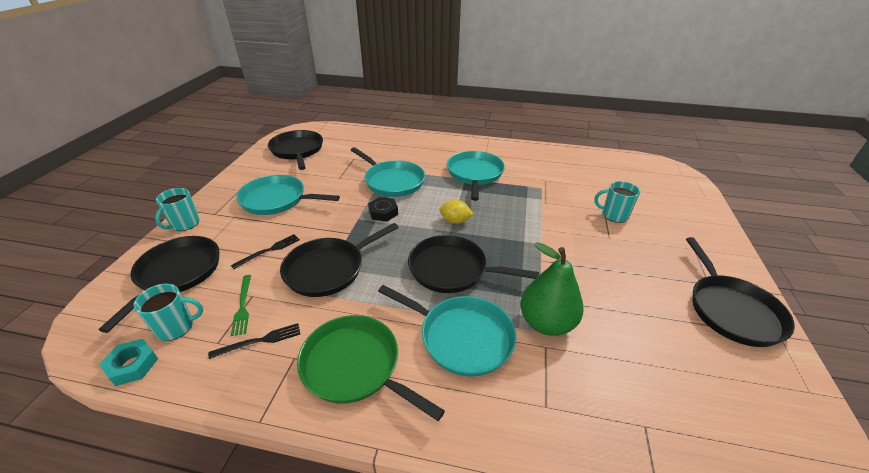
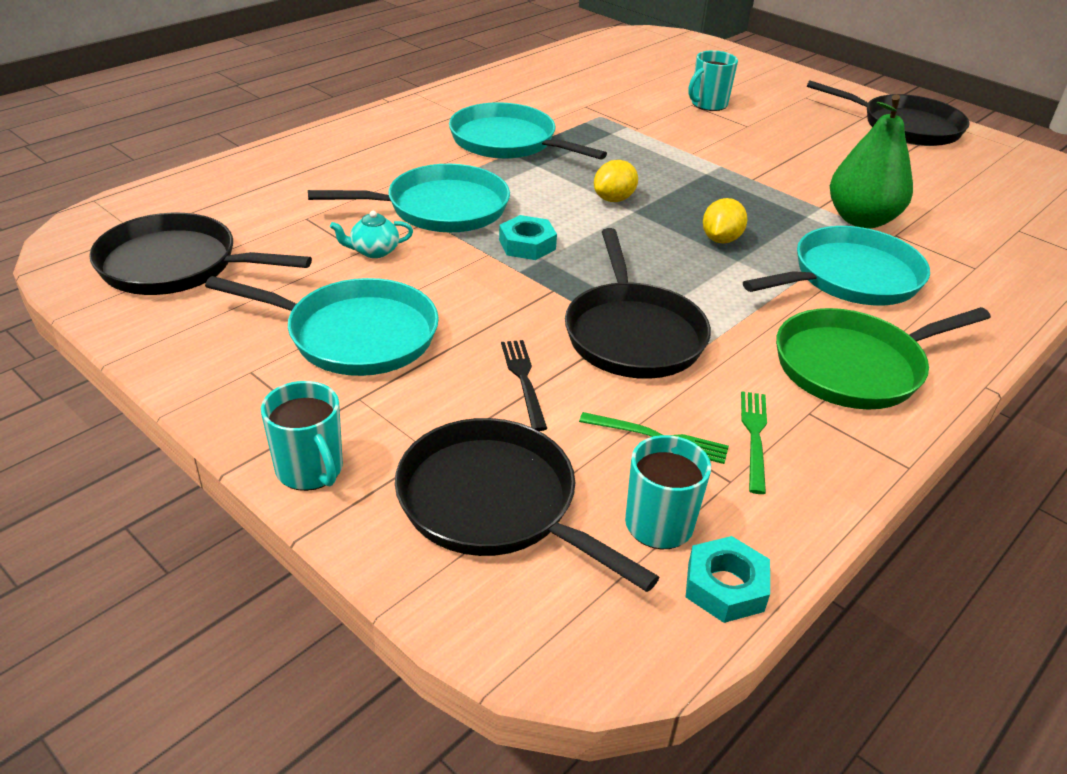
camera: 60 degrees left, 0 degrees up
(259, 341) = (754, 437): black fork -> green fork
(277, 200) = (355, 335): turquoise pan -> turquoise pan turned 120 degrees counterclockwise
(342, 180) = (374, 251): none -> turquoise teapot
(383, 212) = (527, 245): black nut -> turquoise nut
(452, 269) = (721, 239): black pan -> yellow lemon

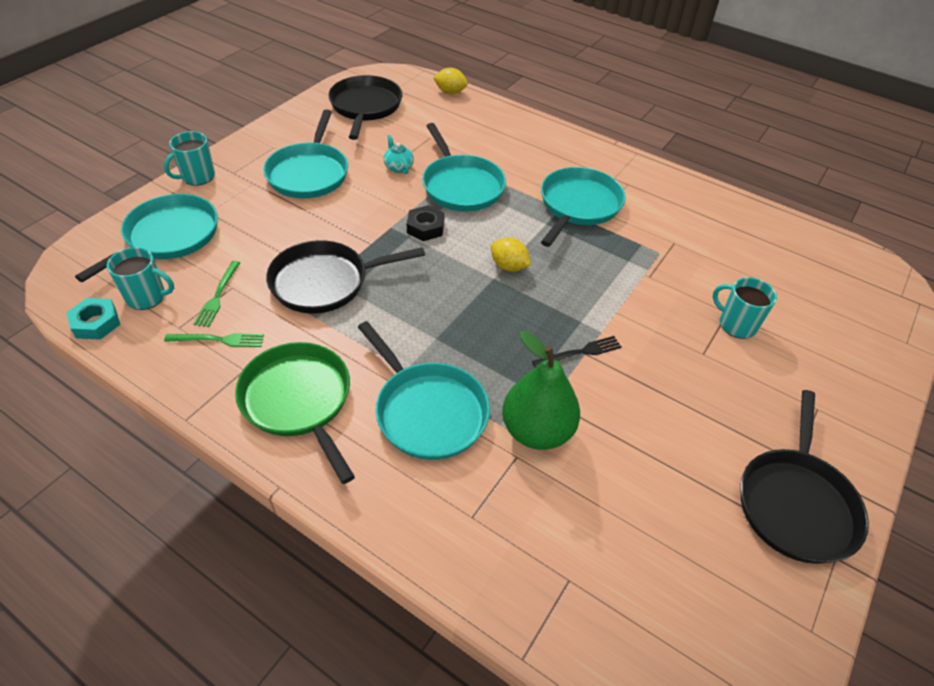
camera: 80 degrees right, 10 degrees up
(494, 503) = (169, 236): black pan -> turquoise pan
(524, 380) = (271, 238): black fork -> black fork (580, 352)
(527, 245) = (425, 227): turquoise nut -> black nut
(721, 239) = (465, 329): yellow lemon -> yellow lemon (450, 92)

